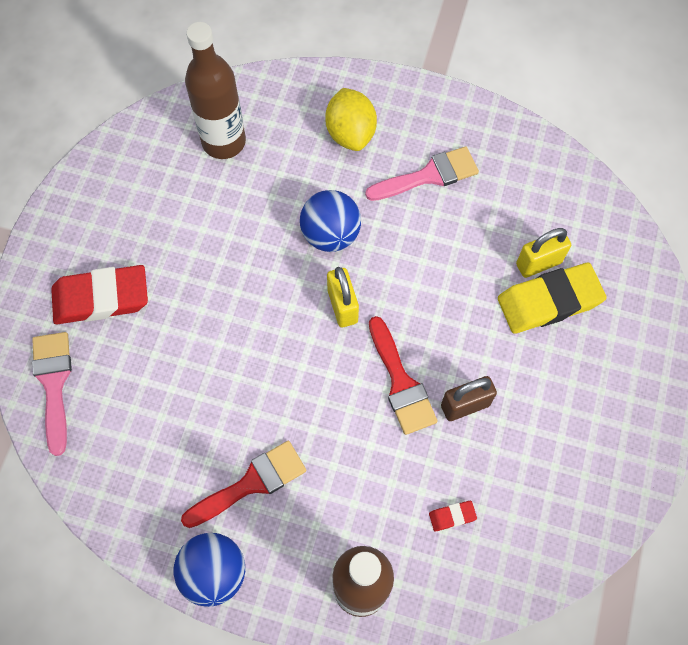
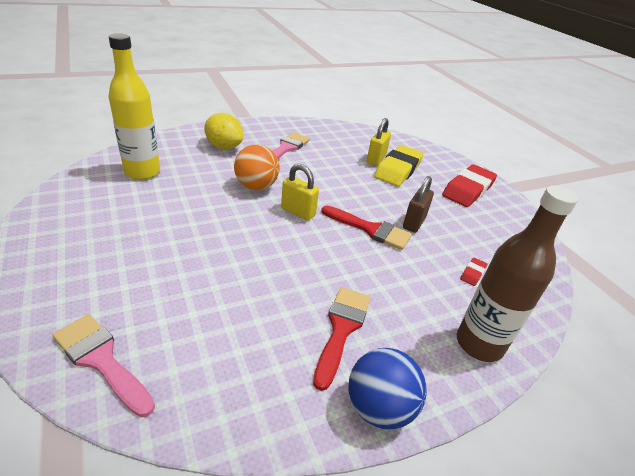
camera: 45 degrees left, 30 degrees down
(101, 298) = (107, 281): red eraser -> red eraser (468, 190)
(224, 142) = (142, 172): brown bottle -> yellow bottle
(330, 234) = (256, 186): blue ball -> orange ball

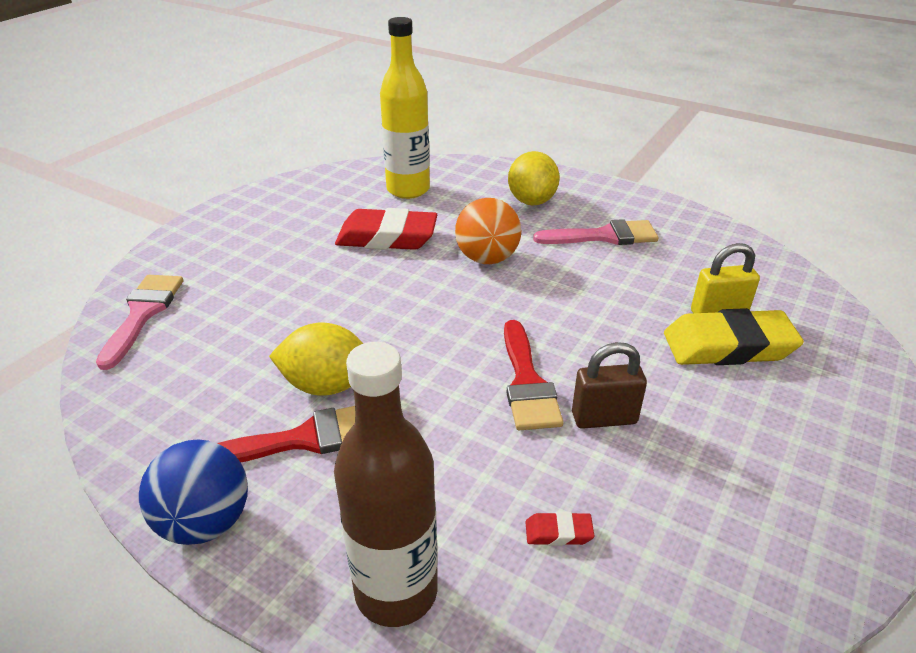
camera: 60 degrees right, 0 degrees up
(298, 212) = (480, 310): yellow padlock -> none
(302, 297) = (326, 385): none -> yellow lemon
(468, 190) = (809, 447): red eraser -> red eraser (387, 237)

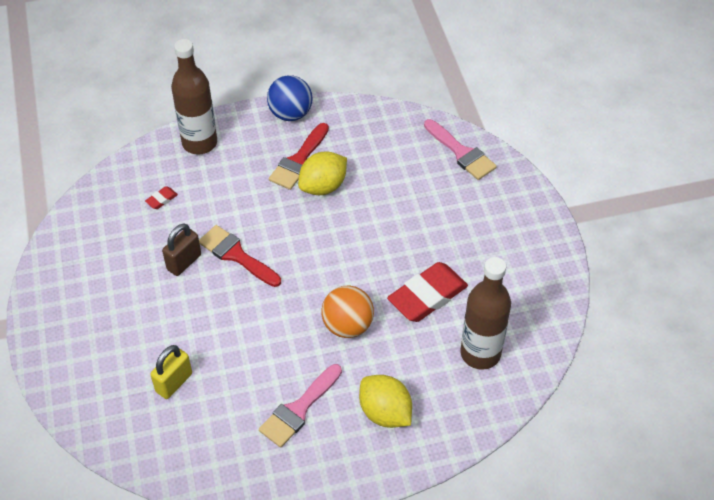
camera: 135 degrees right, 15 degrees up
(408, 190) = (480, 353): yellow bottle -> brown bottle
(728, 346) = (153, 358): yellow eraser -> none

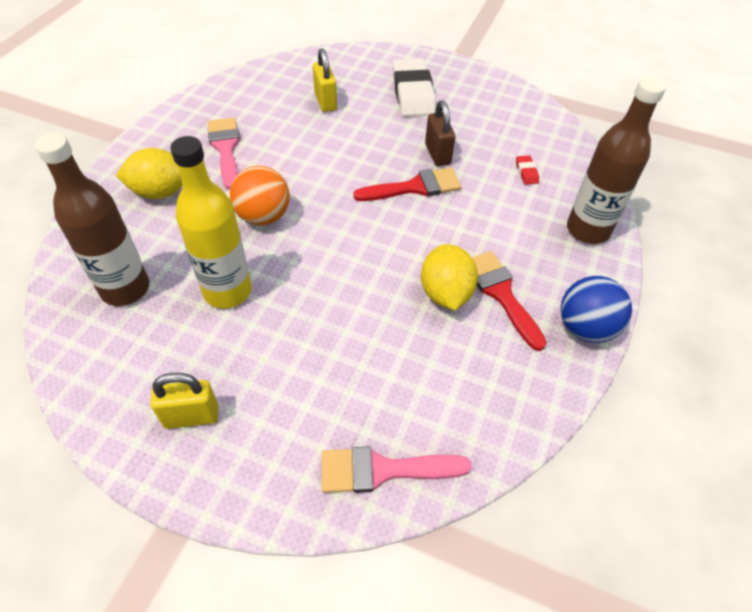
camera: 125 degrees right, 0 degrees up
(108, 325) = (413, 93): none -> white eraser
(427, 296) = (227, 291): red eraser -> yellow bottle
(517, 248) = (191, 416): none -> yellow padlock

